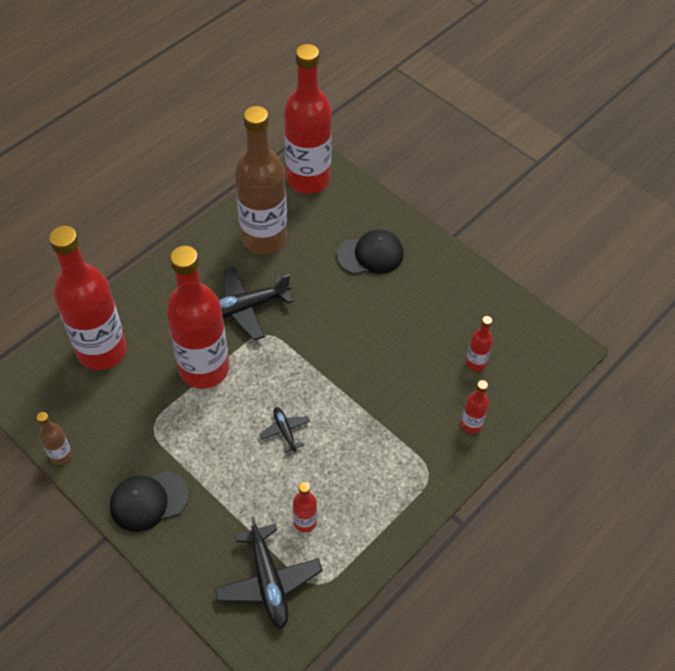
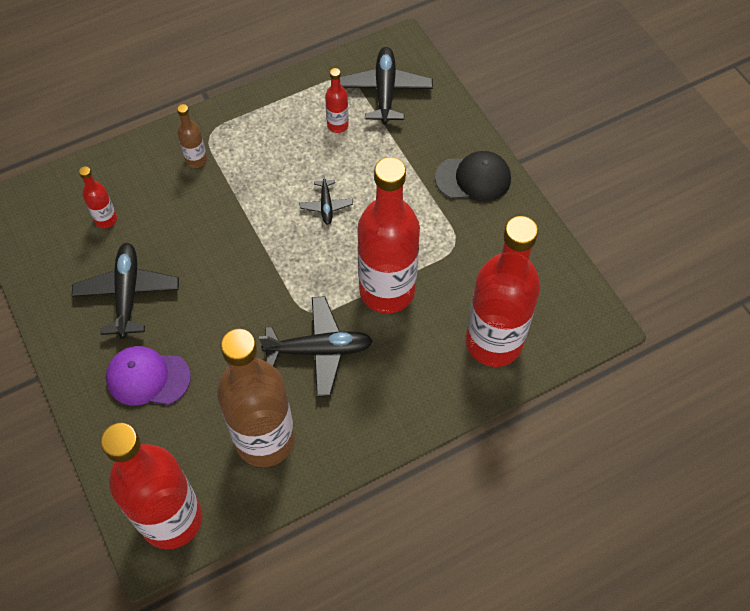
camera: 160 degrees left, 5 degrees up
(61, 455) = (551, 241): brown bottle -> brown bottle (196, 160)
(370, 255) = (148, 377): black cap -> purple cap
(421, 308) = (127, 294): none -> black plane
(471, 424) = (147, 164): red bottle -> none

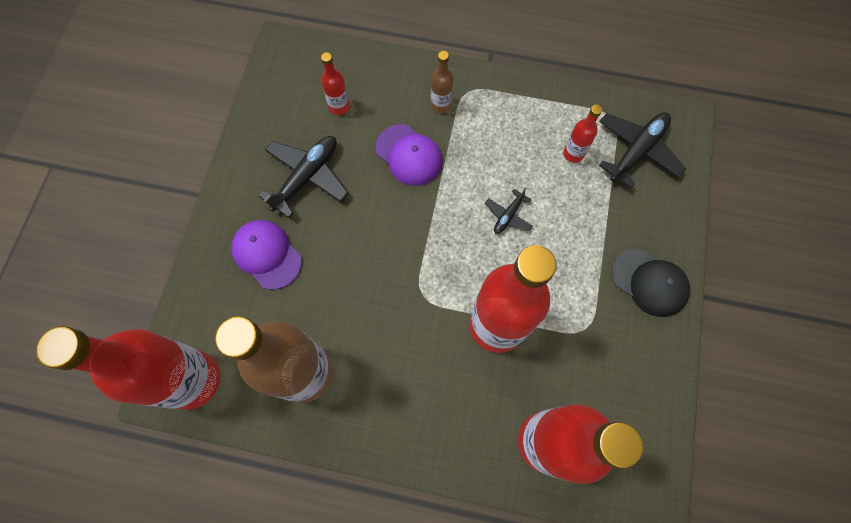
camera: 40 degrees right, 10 degrees up
(203, 216) = (409, 155): none -> purple cap
(319, 350) = (404, 333): black plane -> none

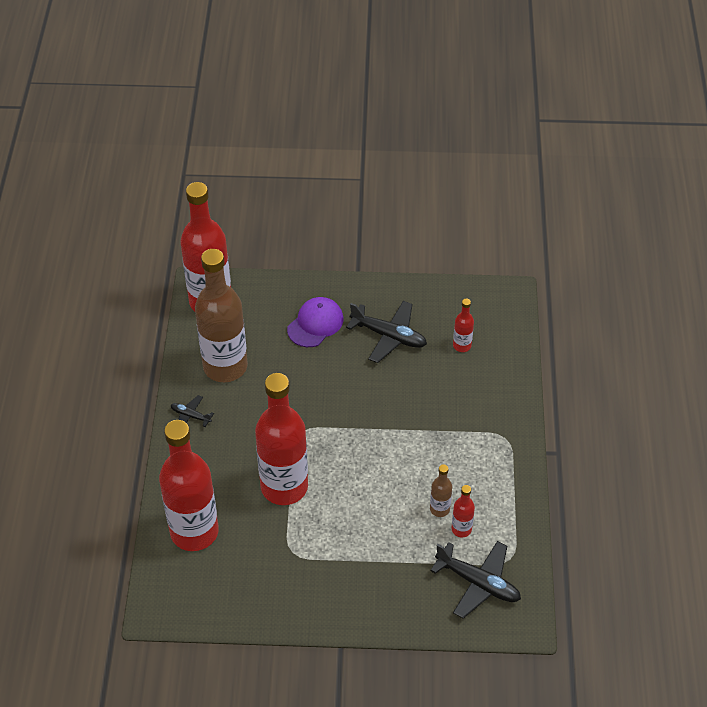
camera: 80 degrees right, 20 degrees down
(409, 155) = (427, 403): purple cap -> none
(441, 105) = (484, 419): brown bottle -> brown bottle (439, 509)
(508, 216) = (386, 484): black plane -> black plane (190, 416)
(649, 282) = (344, 600): black cap -> none

